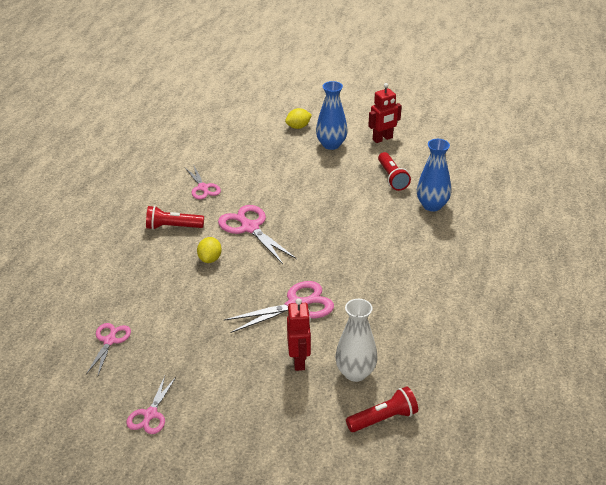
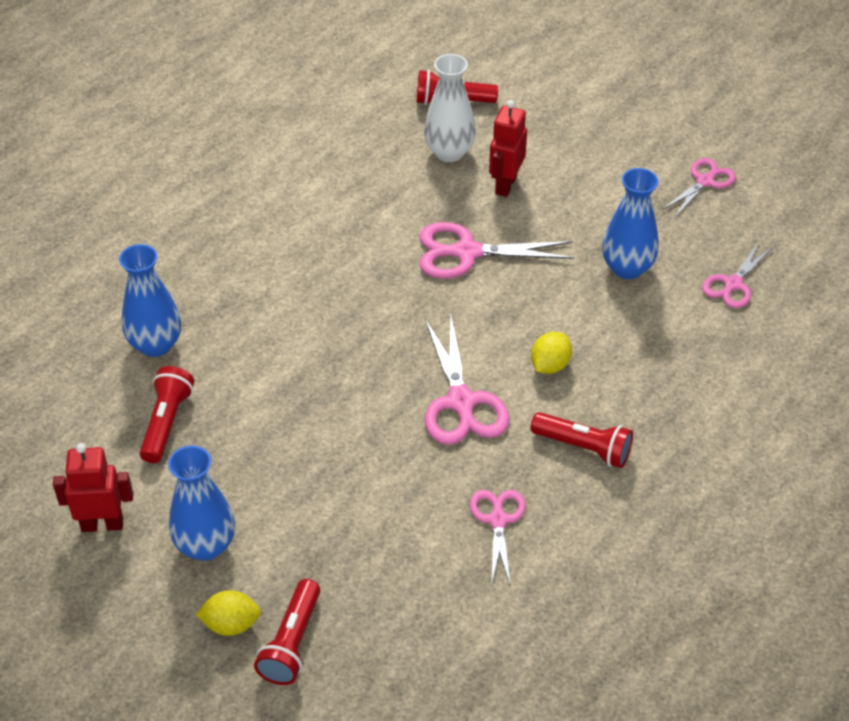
camera: 155 degrees left, 10 degrees up
(186, 329) = (627, 268): none -> blue vase
(268, 128) = (292, 643): none -> red flashlight

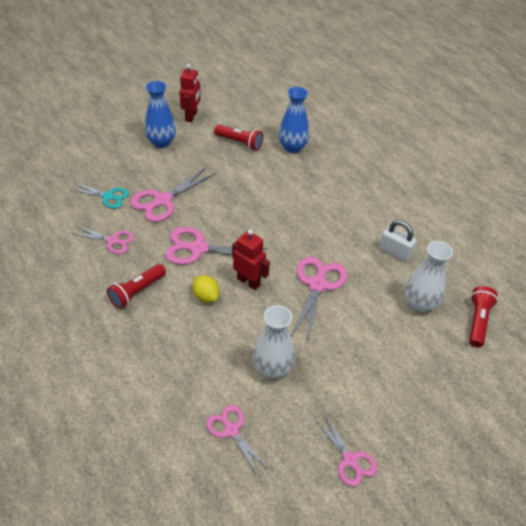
camera: 105 degrees right, 0 degrees up
(231, 624) = (116, 142): yellow lemon -> none
(292, 643) = (94, 157): red flashlight -> none
(365, 185) = (394, 252): none -> white padlock
(372, 486) = (162, 201): none -> pink scissors
(395, 570) = (108, 197): none -> turquoise scissors
(505, 185) = (378, 325): red robot -> red robot (248, 282)
(627, 268) = (272, 368): blue vase -> white vase

